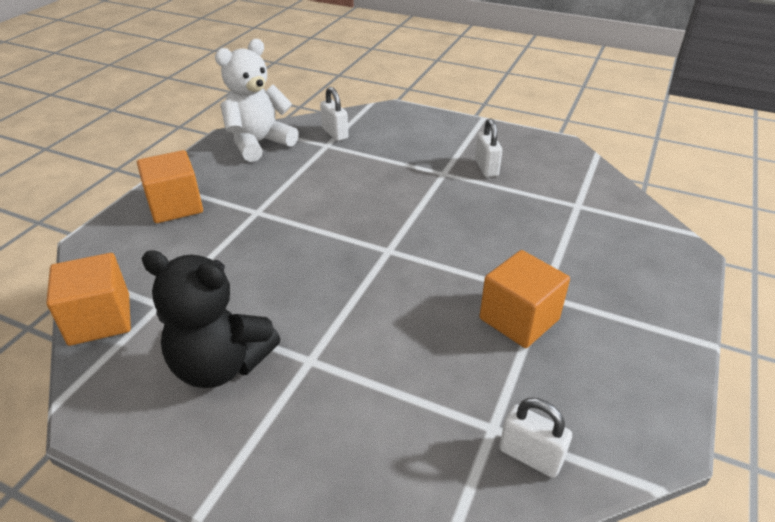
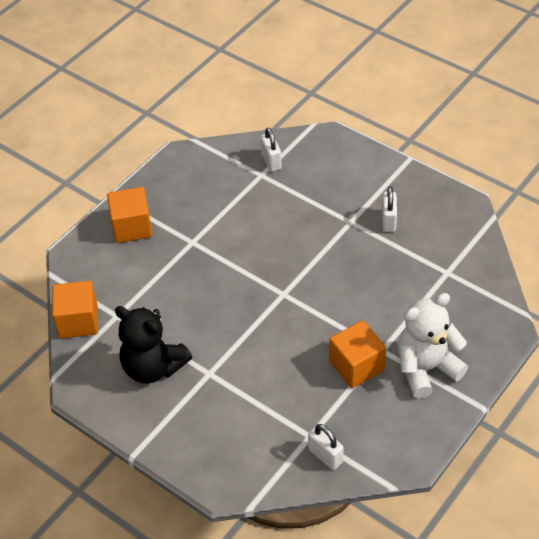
camera: 15 degrees right, 10 degrees up
(259, 143) = (204, 165): white teddy bear -> white teddy bear (426, 369)

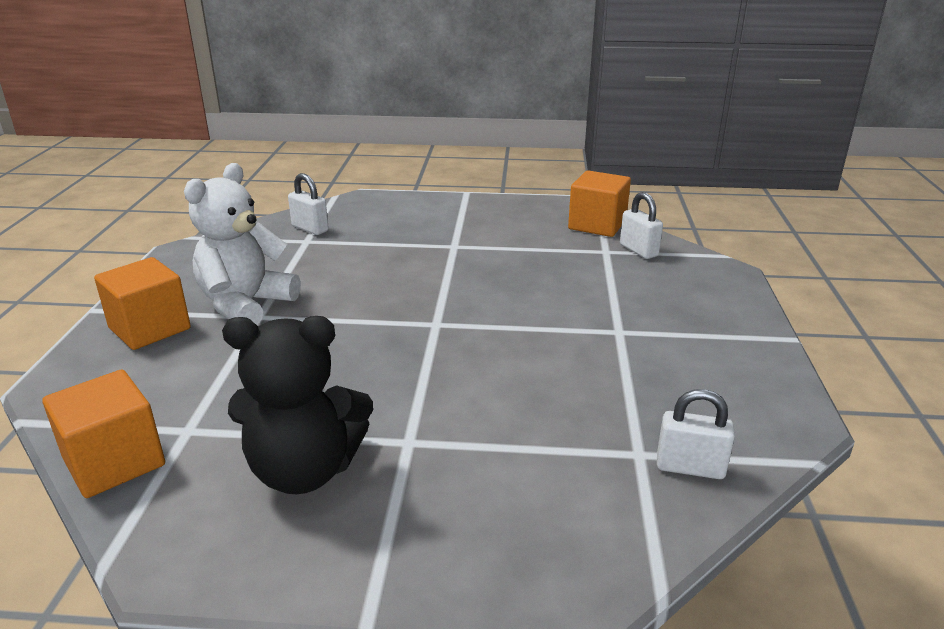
camera: 35 degrees left, 20 degrees down
(356, 366) = (608, 356): orange cube -> orange cube (597, 225)
(388, 221) = (496, 234): white padlock -> white padlock (638, 250)
(426, 369) = (691, 329): white teddy bear -> white teddy bear (246, 305)

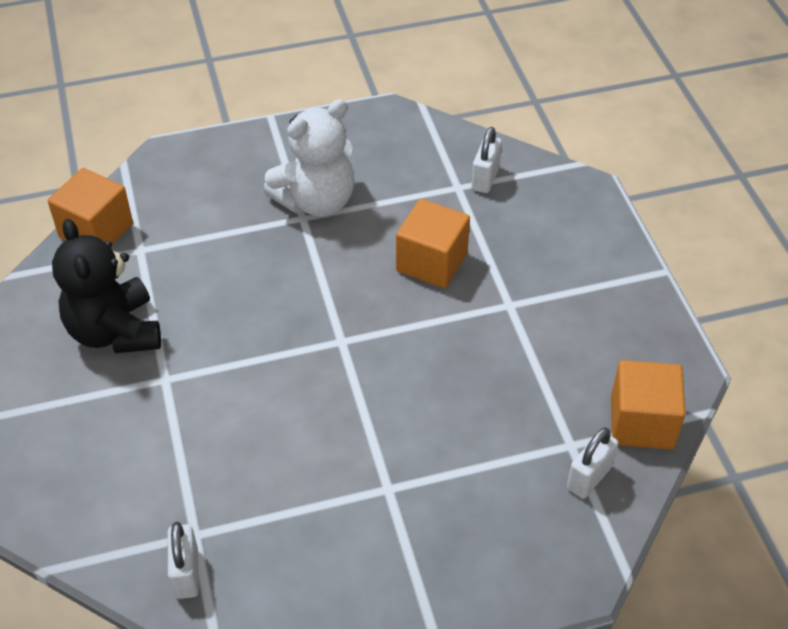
camera: 70 degrees right, 20 degrees up
(150, 328) = (256, 163): orange cube -> orange cube (432, 262)
(246, 305) = (316, 201): white teddy bear -> white teddy bear turned 135 degrees clockwise

